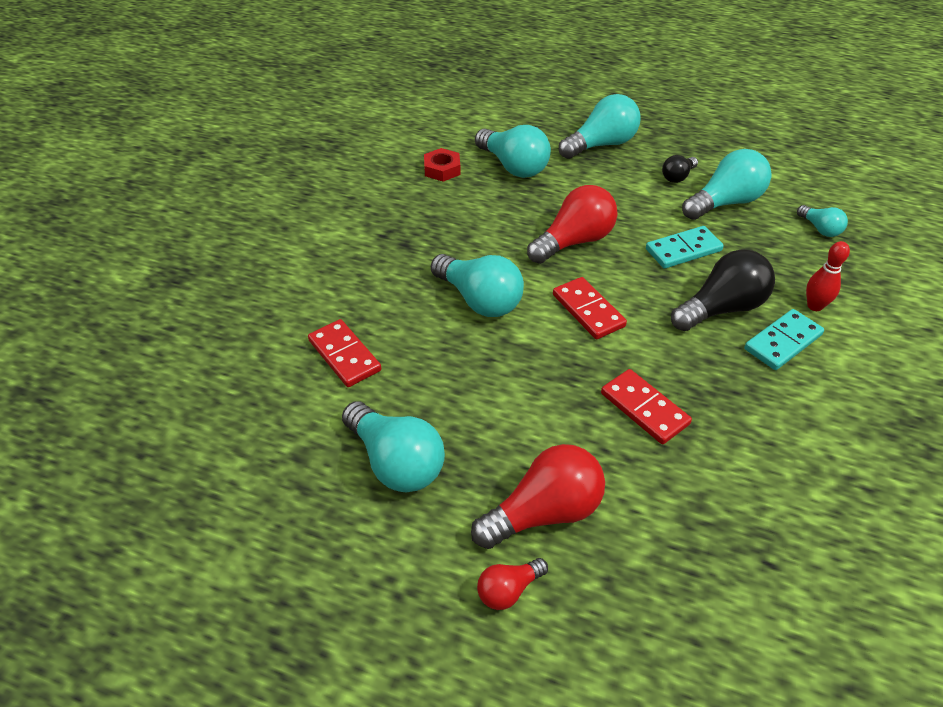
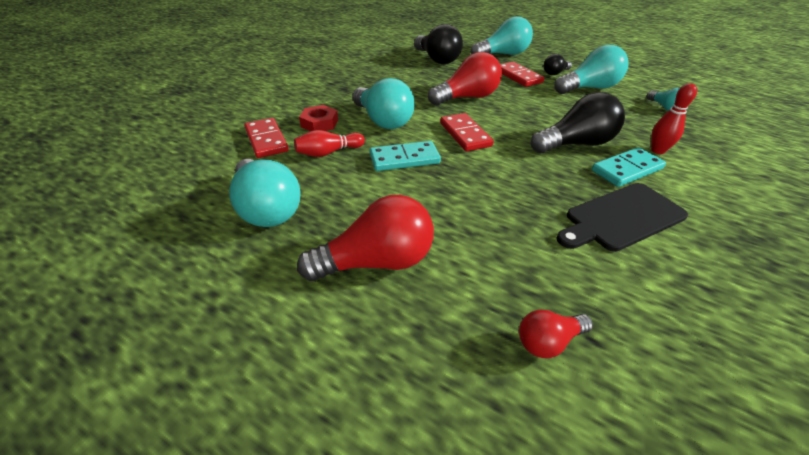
camera: 10 degrees right, 5 degrees down
(432, 365) = (328, 152): none -> red bowling pin
(442, 169) = (387, 57): red nut -> red nut (319, 123)
(508, 590) = (316, 321): red light bulb -> red light bulb (548, 341)
(513, 166) = (437, 59): turquoise light bulb -> black light bulb
(644, 408) = (493, 199): red domino -> red domino (518, 76)
(683, 250) = (551, 109): turquoise domino -> turquoise domino (404, 159)
(782, 414) = (621, 218): none -> black cutting board

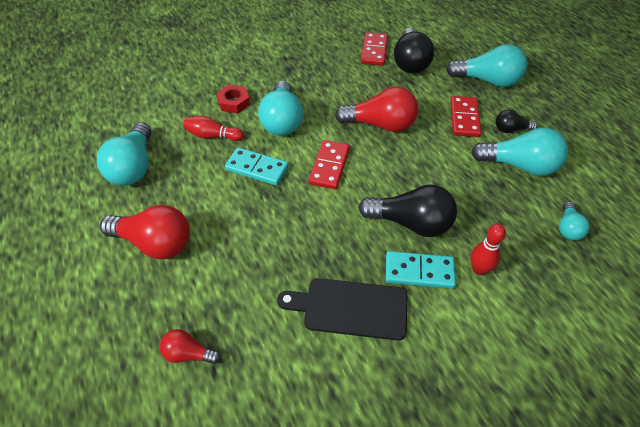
camera: 35 degrees right, 10 degrees up
(266, 140) = (184, 103): red domino -> red domino (374, 51)

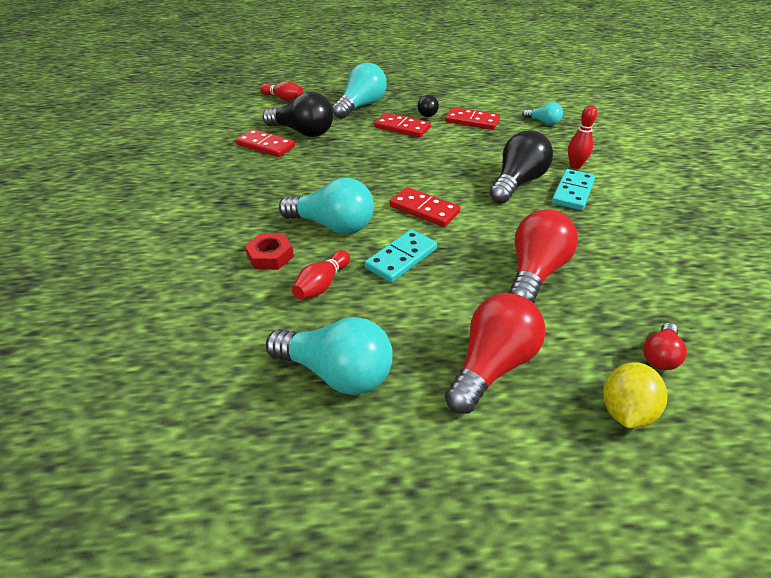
camera: 70 degrees left, 10 degrees down
(125, 329) = (625, 411): none -> yellow lemon
(350, 308) = (608, 236): black cutting board -> none
(380, 125) = (382, 168): red light bulb -> red light bulb (535, 272)
(462, 32) = (283, 98): none -> red bowling pin
(520, 165) = (472, 121): turquoise light bulb -> red domino

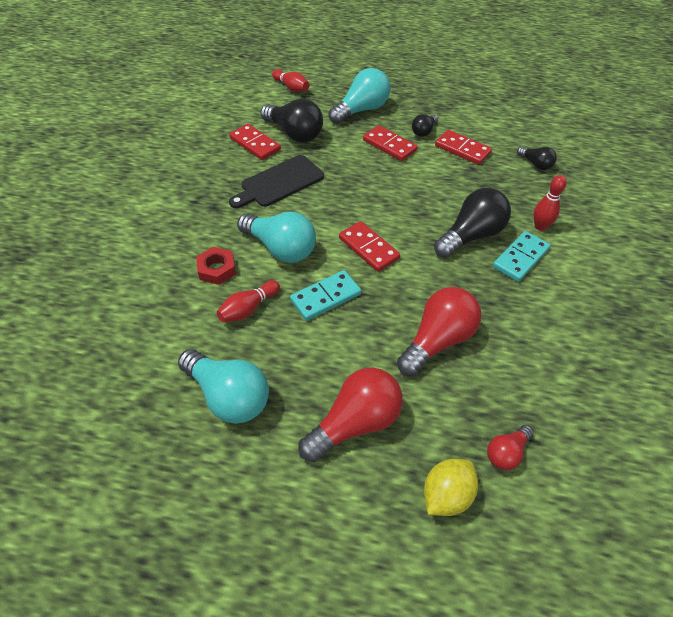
camera: 15 degrees right, 10 degrees up
(306, 172) = (279, 182): none -> black cutting board
(543, 122) = (535, 164): turquoise light bulb -> black light bulb

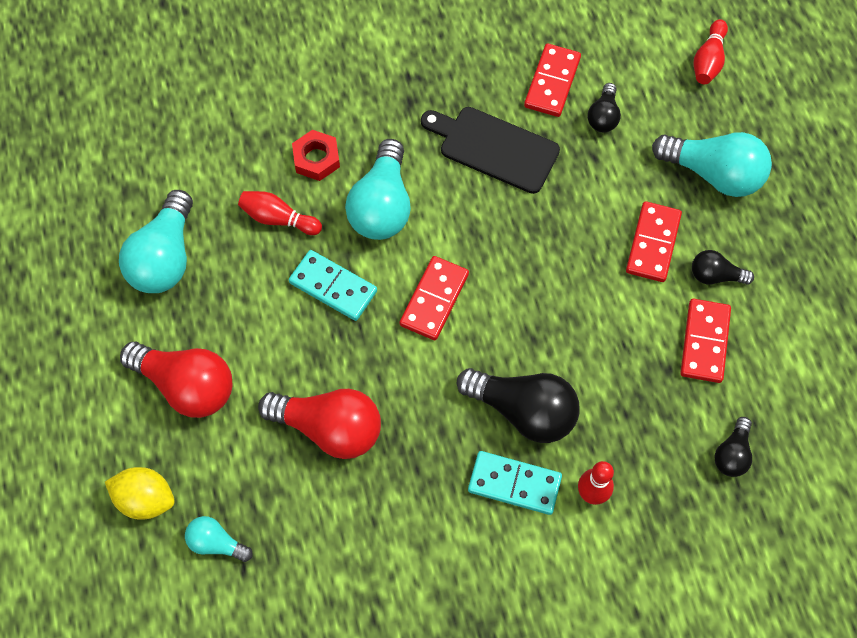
camera: 65 degrees right, 15 degrees up
(294, 134) = (603, 116): black light bulb -> black light bulb, size x0.53
(506, 453) = (216, 543): red light bulb -> turquoise light bulb

